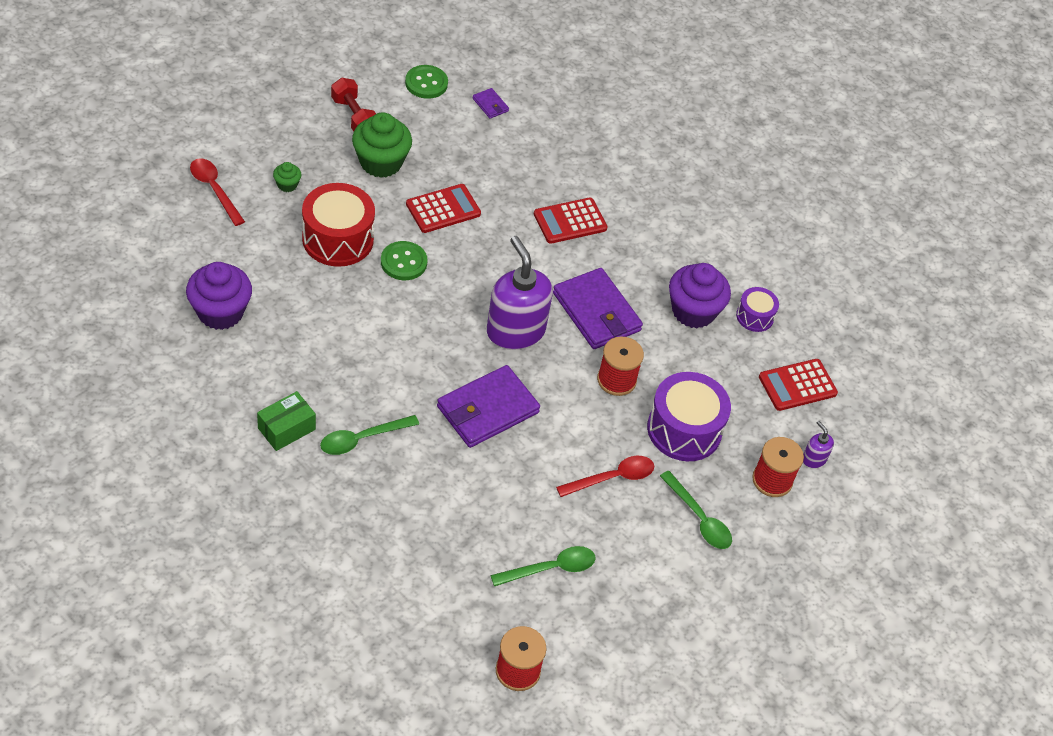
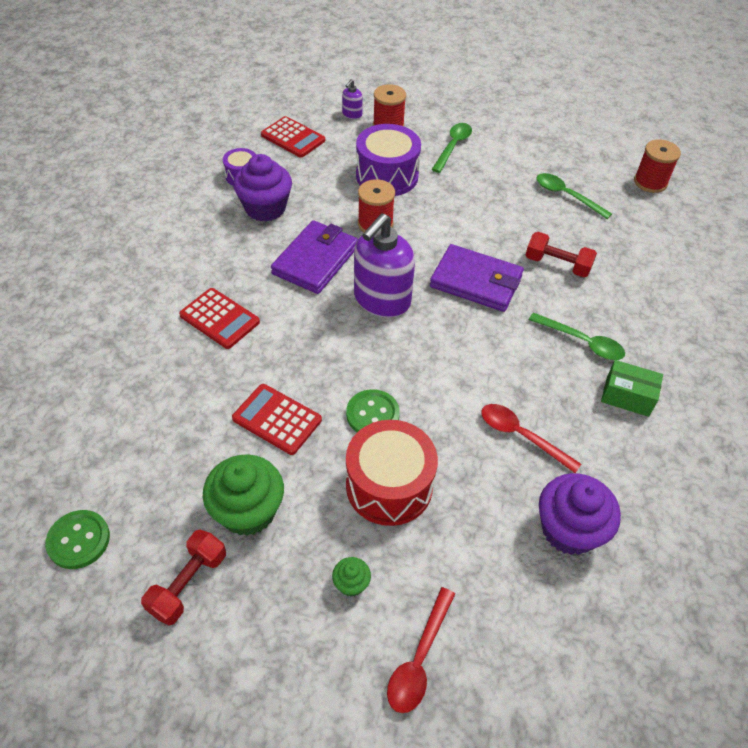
camera: 115 degrees left, 0 degrees up
(462, 487) = (557, 264): none -> red dumbbell
(490, 105) = (82, 457): purple wallet -> none
(612, 478) = (465, 194): red spoon -> red spoon (521, 436)

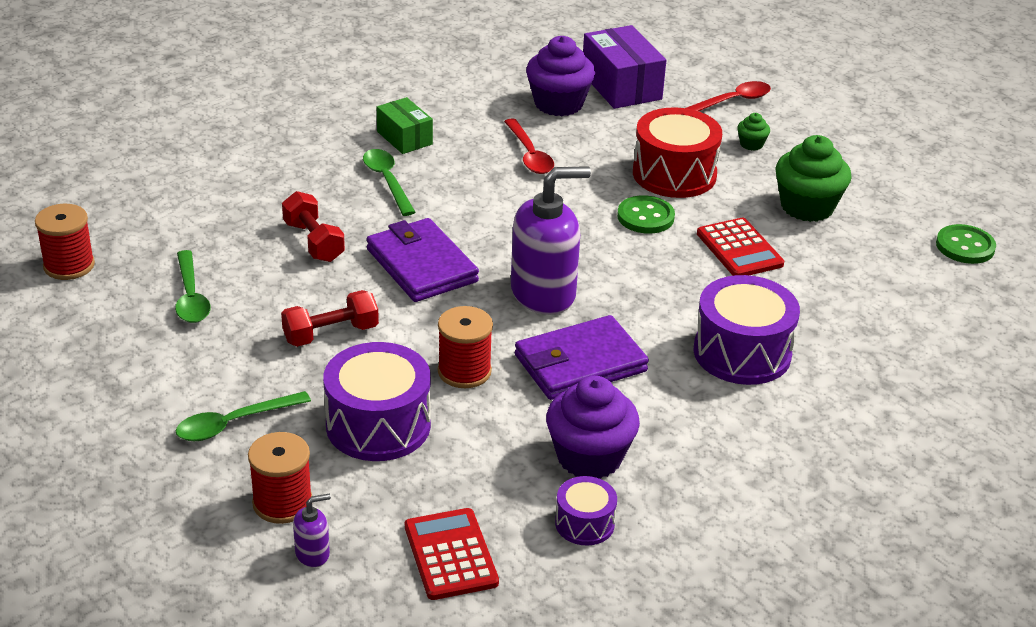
camera: 145 degrees left, 15 degrees down
(188, 584) = (880, 190): red dumbbell -> red dumbbell (331, 334)
(219, 319) = (742, 353): red calculator -> purple drum
(544, 607) = (621, 86): none -> purple box

